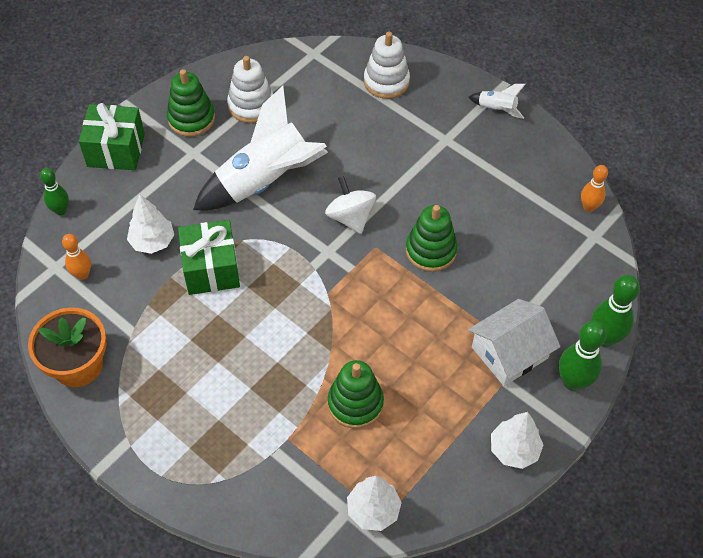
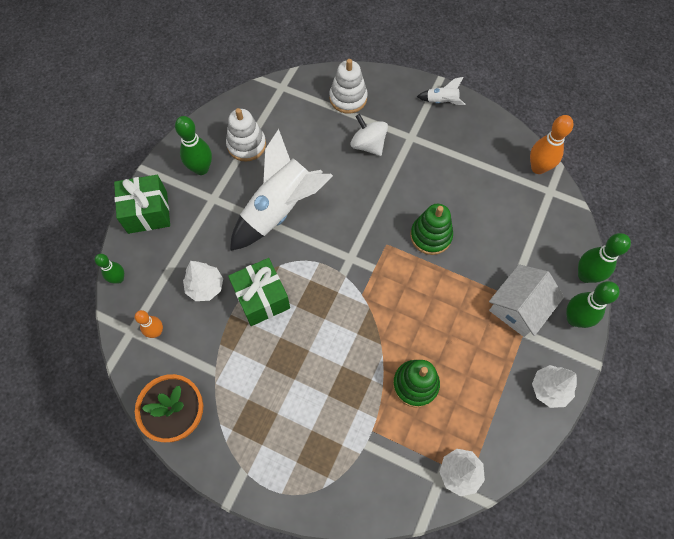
camera: 15 degrees left, 10 degrees up
(191, 119) = (201, 168): green stacking toy -> green bowling pin
(350, 217) = (358, 223): white spinning top -> white spinning top (368, 145)
(589, 207) = (538, 168): orange bowling pin -> orange bowling pin, size x1.58

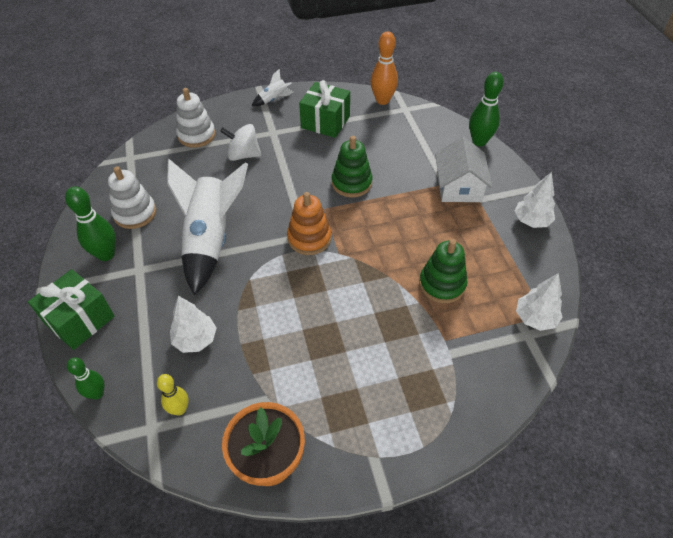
camera: 40 degrees left, 15 degrees down
(156, 332) = (179, 409): orange bowling pin -> yellow bowling pin
(262, 298) = (257, 312): green gift -> green gift (325, 122)
(351, 263) = (309, 238): none -> orange stacking toy
(574, 319) = (500, 170): green bowling pin -> none

